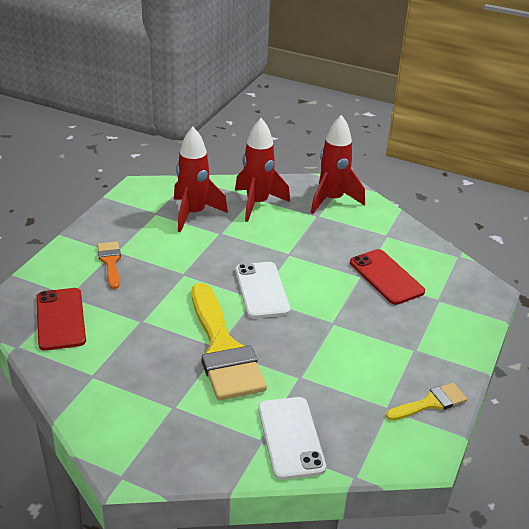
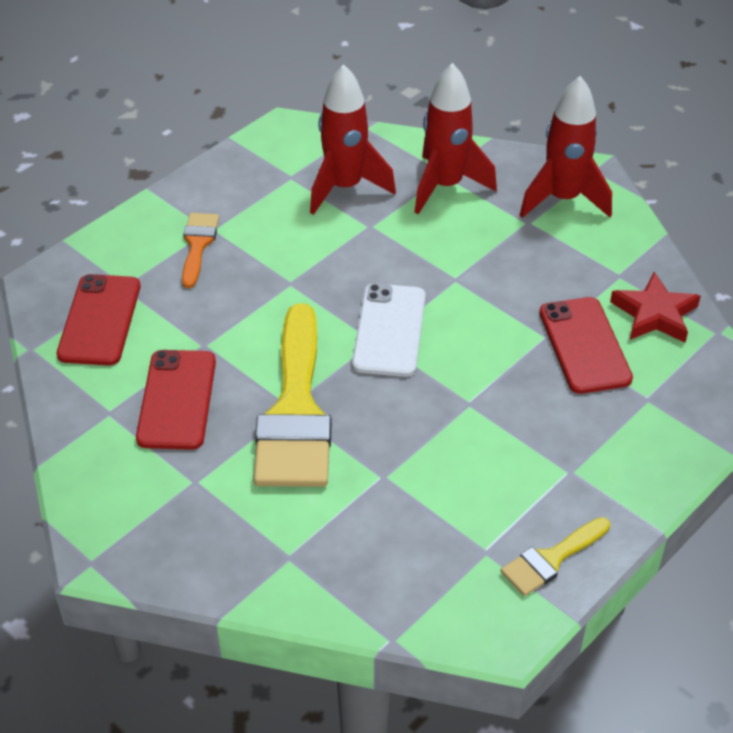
camera: 20 degrees right, 10 degrees up
(138, 358) = (177, 400): none -> red phone
(290, 437) = (330, 562): white phone -> none
(418, 253) = (654, 314): none -> red star
(430, 403) = (551, 559): yellow brush -> yellow brush turned 150 degrees clockwise

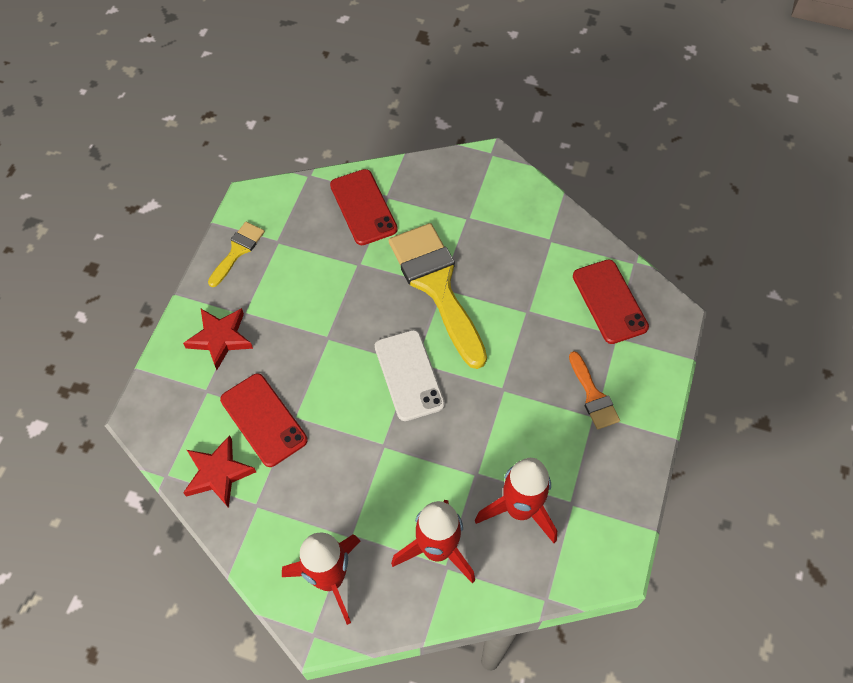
camera: 155 degrees right, 15 degrees up
(177, 400) = (515, 264): red phone -> red phone (363, 207)
(612, 450) = (220, 338): none -> red star

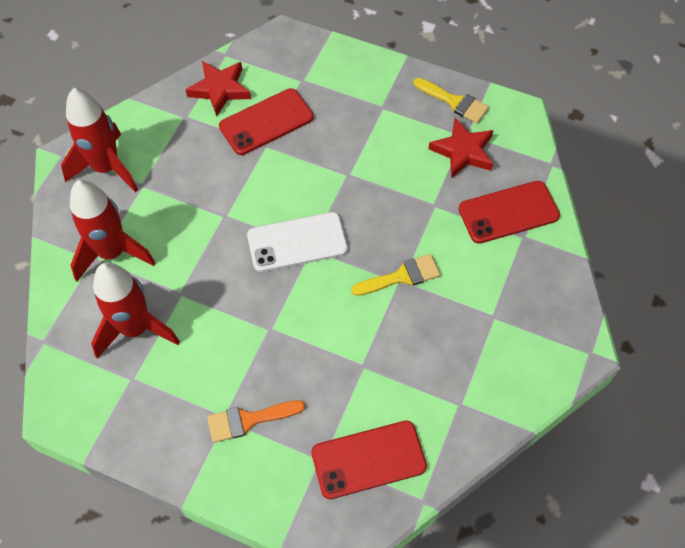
camera: 95 degrees right, 0 degrees up
(220, 338) = (355, 89): red star -> red star (463, 151)
(437, 287) = (401, 276): yellow brush -> yellow brush, size x0.48

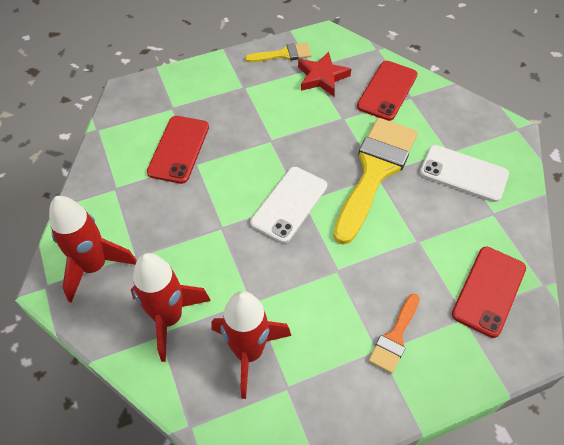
camera: 45 degrees left, 5 degrees down
(220, 89) = (120, 153): red star -> none
(401, 276) = (375, 172): yellow brush -> yellow brush, size x2.06
(479, 346) = (463, 173): none -> white phone

